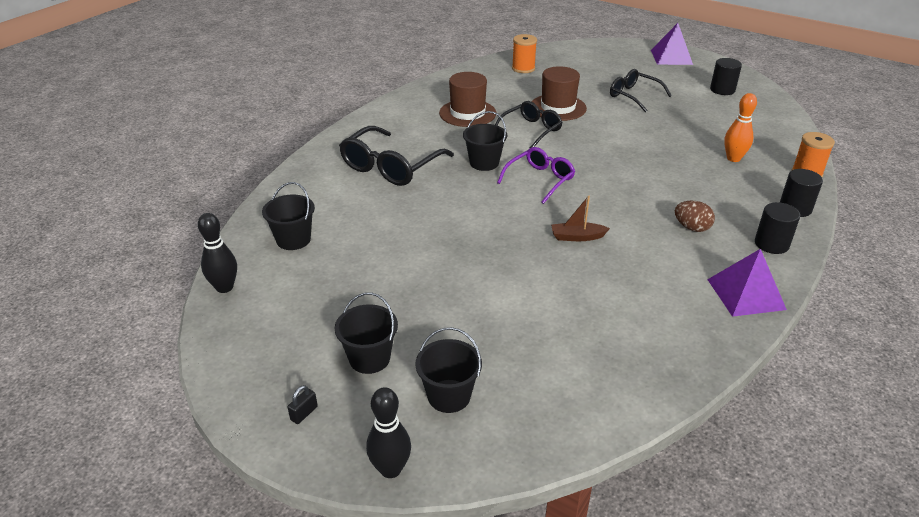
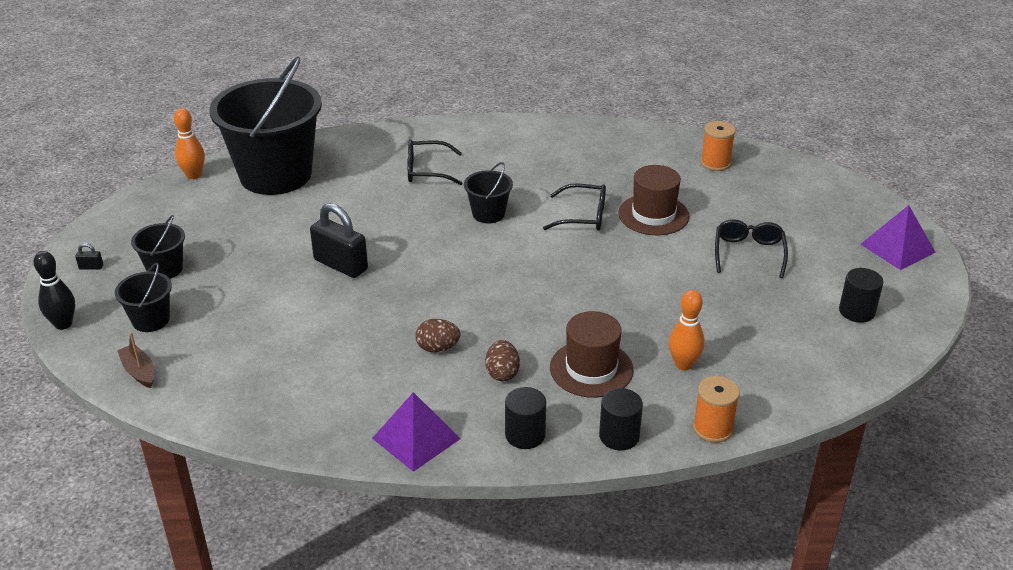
camera: 55 degrees right, 0 degrees up
(224, 287) = (193, 175): black bowling pin -> orange bowling pin
(293, 240) = (275, 175): black bucket -> black bucket, size x2.31
(391, 167) = (427, 170): black glasses -> black glasses, size x0.65
(467, 113) = (572, 169): brown hat -> brown hat (591, 369)
(477, 252) = (341, 265): none -> black padlock
(540, 180) = (493, 255): purple glasses -> none
(577, 237) = (415, 309): brown boat -> brown boat (139, 371)
(637, 244) = (438, 348): none -> brown egg

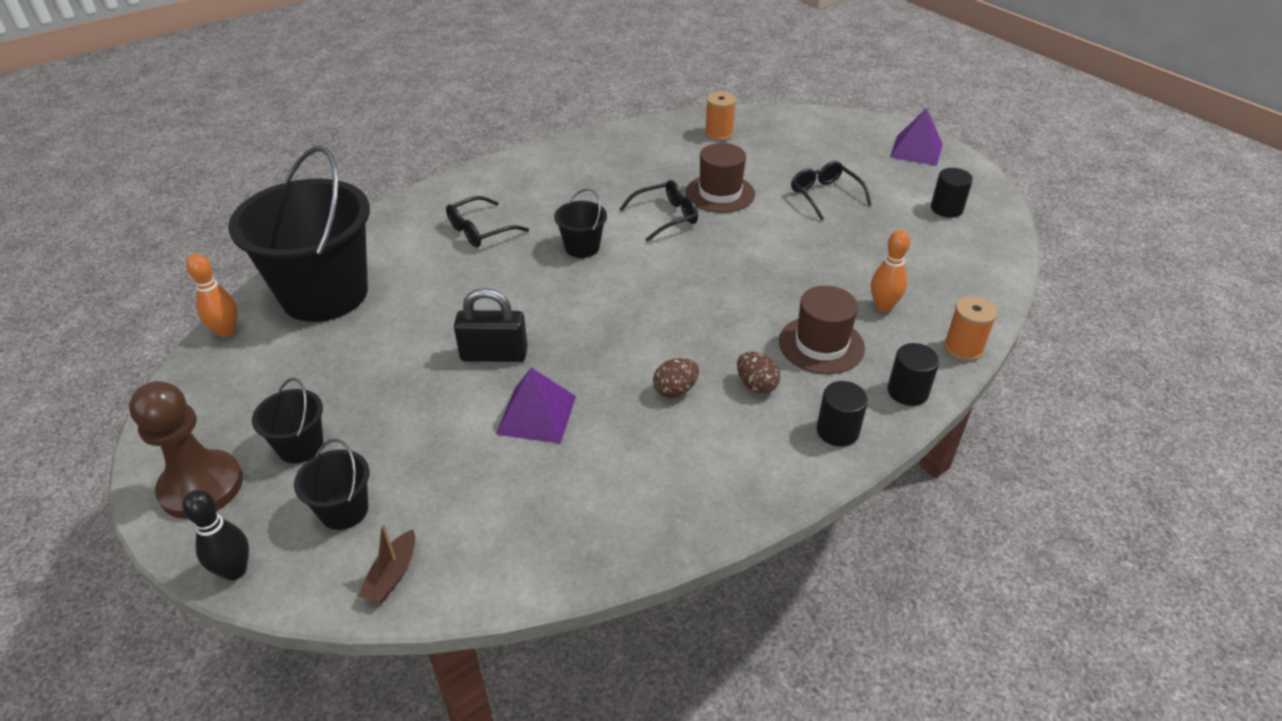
camera: 35 degrees left, 5 degrees up
(91, 267) = (201, 487): black padlock -> brown pawn
(139, 371) = (392, 575): brown boat -> brown boat turned 90 degrees counterclockwise
(416, 438) = (752, 486): purple pyramid -> purple pyramid (536, 415)

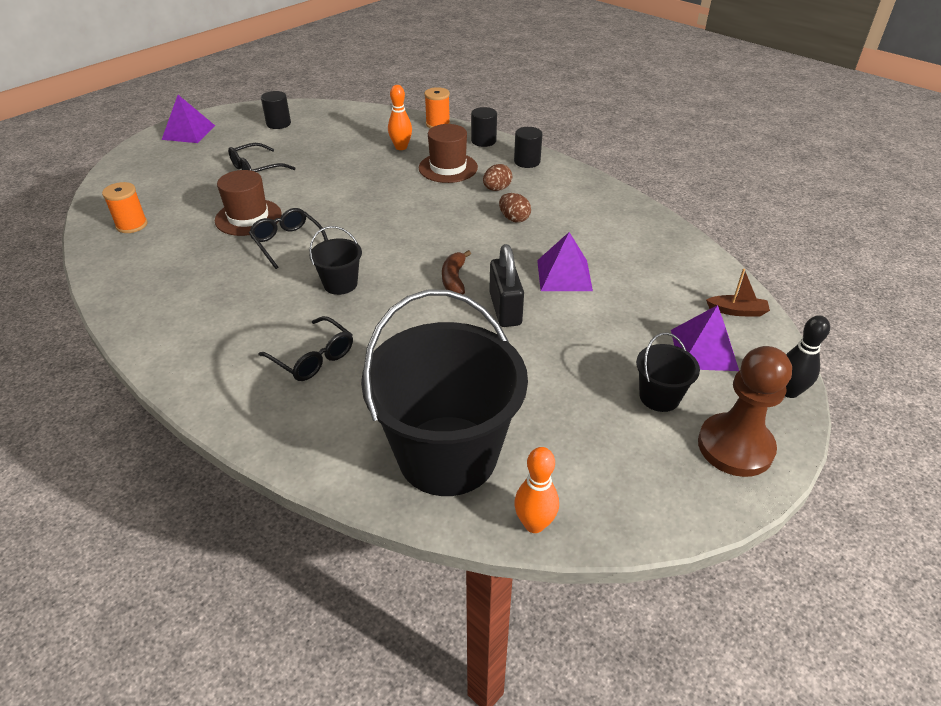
camera: 100 degrees left, 0 degrees up
(344, 510) = (703, 350): black bucket -> purple pyramid
(561, 323) = (454, 279): none -> brown banana

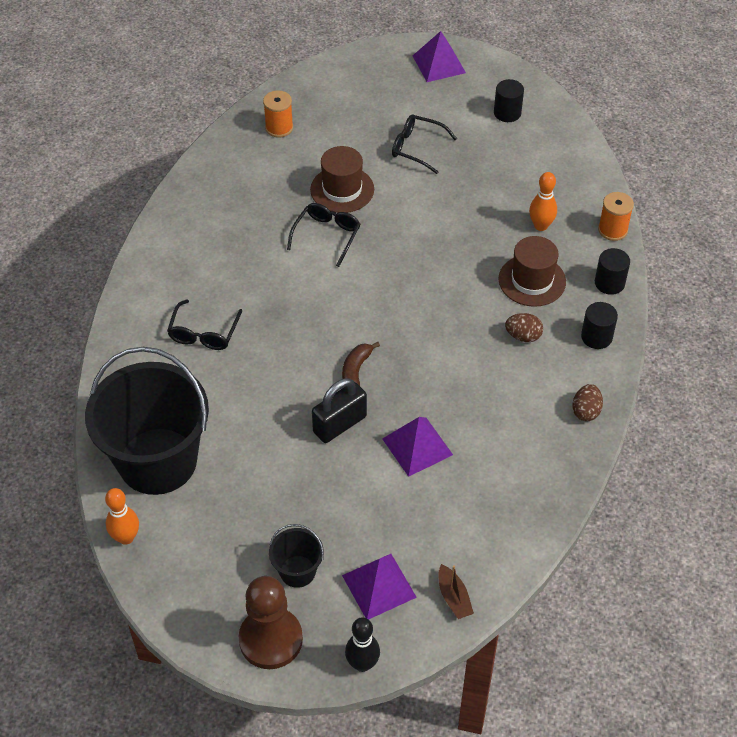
camera: 60 degrees right, 10 degrees up
(340, 284) = (297, 300): black bucket -> none
(454, 279) = (356, 371): brown banana -> brown banana turned 45 degrees counterclockwise
(514, 219) = (480, 372): brown egg -> brown egg (586, 411)

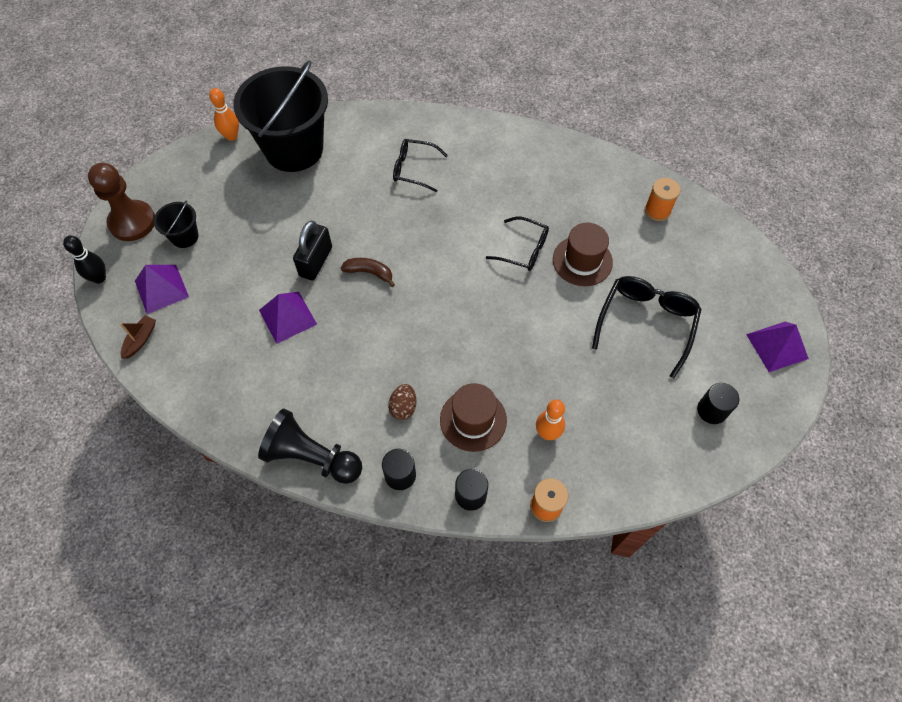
camera: 90 degrees right, 10 degrees up
(339, 424) = (316, 261): black padlock -> black padlock turned 60 degrees clockwise
(417, 148) = (646, 323): black glasses -> black glasses, size x1.53
(454, 597) = (140, 340): brown boat -> brown boat turned 135 degrees clockwise
(586, 411) = (311, 457): brown egg -> black pawn

